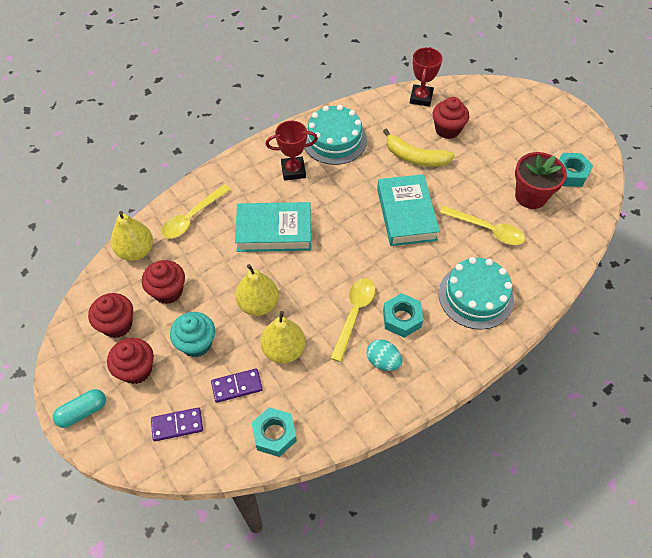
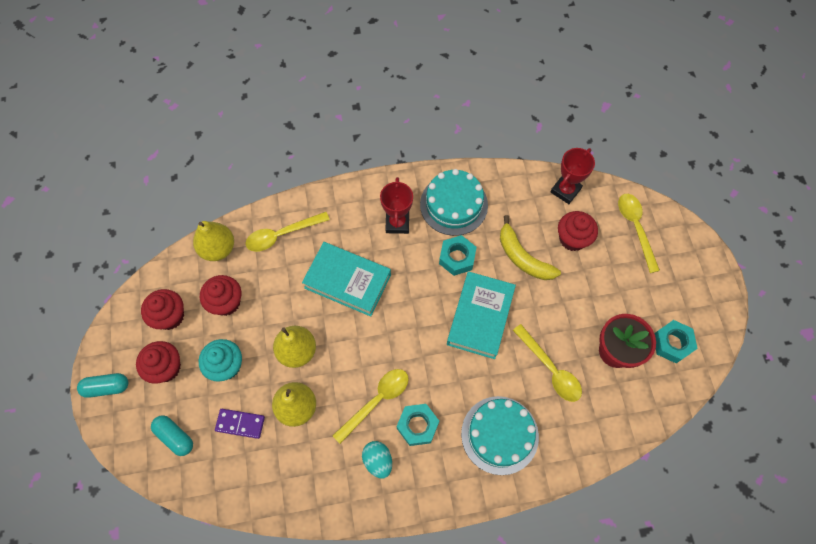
camera: 25 degrees right, 10 degrees up
(177, 425) = (175, 437): purple domino -> turquoise capsule
(274, 434) = (249, 485): turquoise nut -> turquoise nut (457, 258)
(293, 171) = (397, 223): red trophy -> red trophy turned 75 degrees clockwise
(492, 104) = (635, 228): none -> yellow spoon

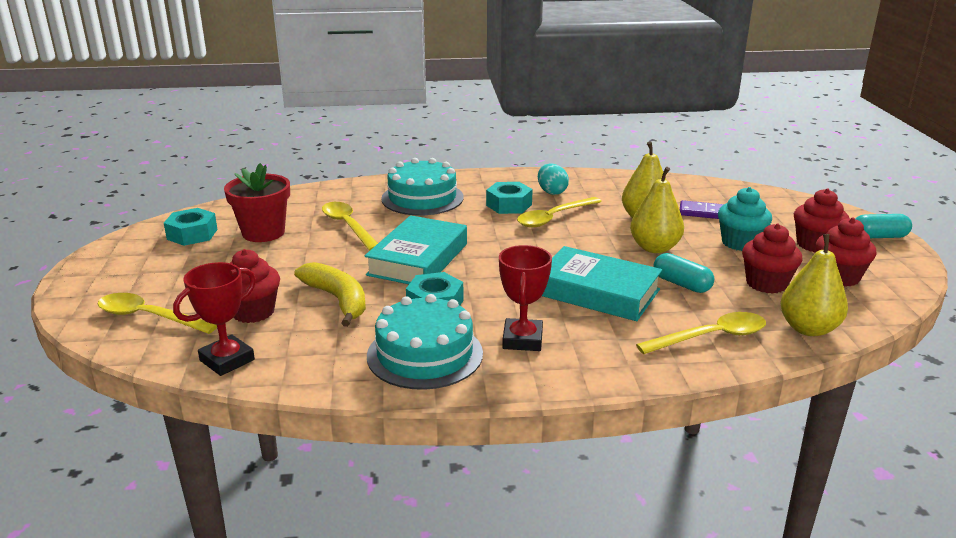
camera: 175 degrees left, 40 degrees down
(175, 437) = (774, 209): turquoise capsule -> turquoise capsule (681, 284)
(635, 228) = (149, 317): yellow spoon -> yellow spoon turned 120 degrees clockwise

